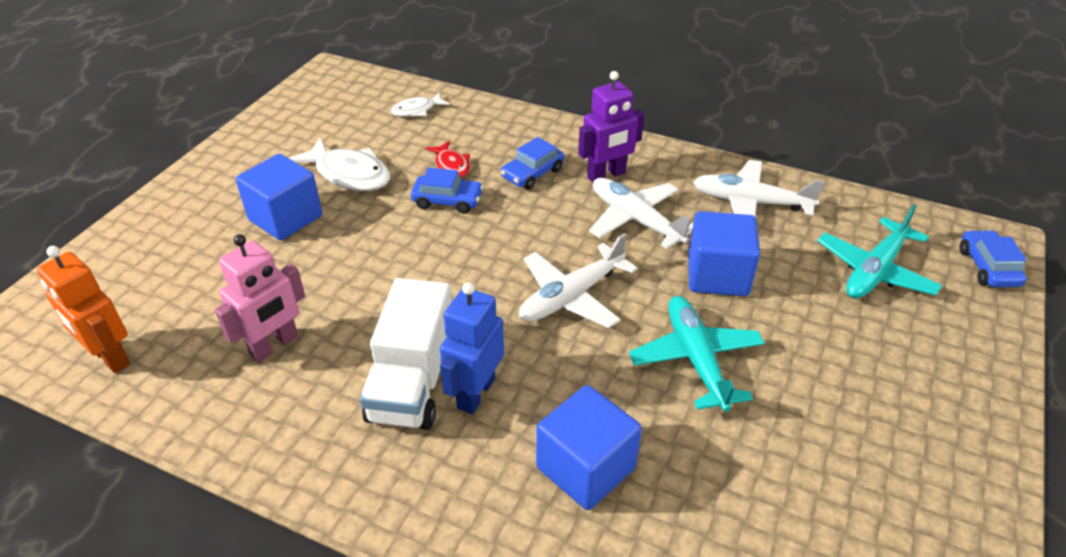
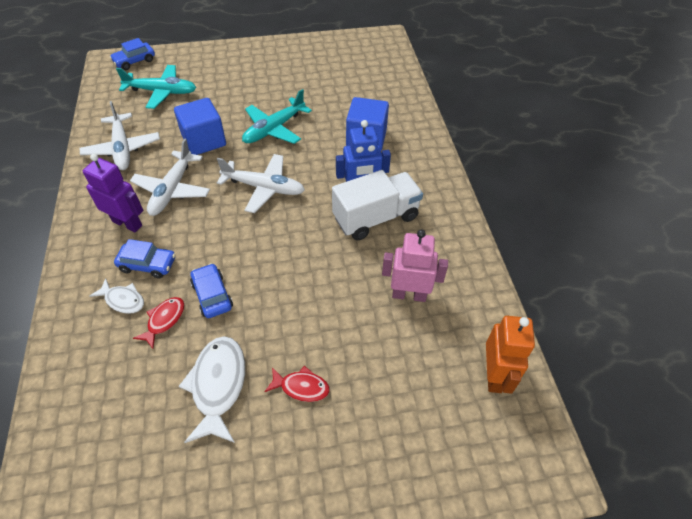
camera: 125 degrees left, 10 degrees up
(285, 218) = (301, 387): blue cube -> red fish
(417, 110) = (84, 405): white fish -> white fish (123, 300)

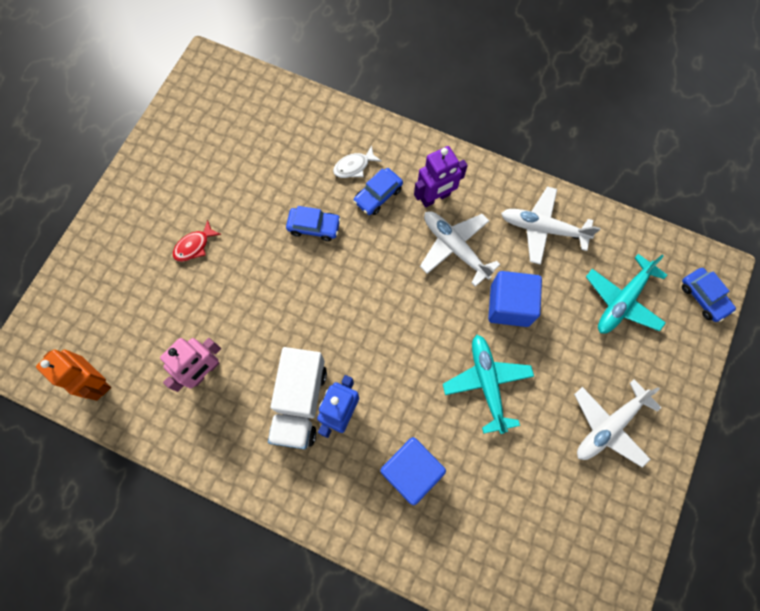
camera: 125 degrees right, 20 degrees up
(134, 61) = (704, 297): blue car -> blue car turned 150 degrees clockwise
(164, 320) = (315, 186): red fish -> none
(218, 385) = (236, 196): white fish -> none
(264, 188) = (405, 326): white plane -> white plane (609, 425)

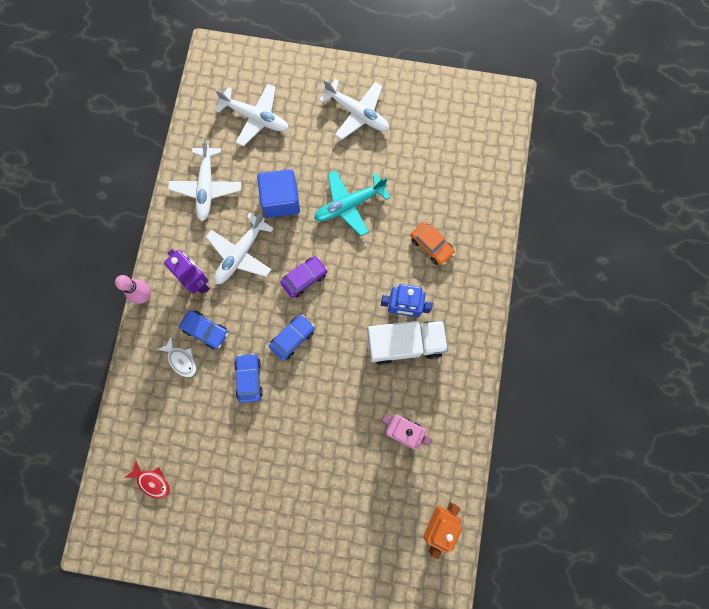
camera: 105 degrees left, 5 degrees up
(194, 246) = (293, 481): red fish -> red fish (152, 481)
(409, 309) = (304, 278): none -> purple car
(411, 471) = (431, 245): blue cube -> orange car
(432, 145) = (144, 296): none -> pink bowling pin
(622, 300) = (255, 118): turquoise plane -> white plane
(704, 297) = (238, 60): blue car -> blue car (292, 338)

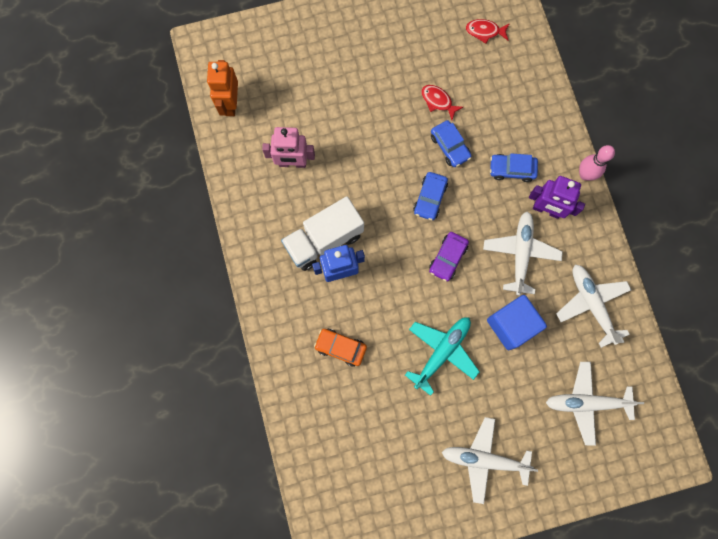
camera: 155 degrees right, 0 degrees up
(181, 360) = (518, 135): white fish -> none
(236, 429) = (438, 101): none -> red fish

